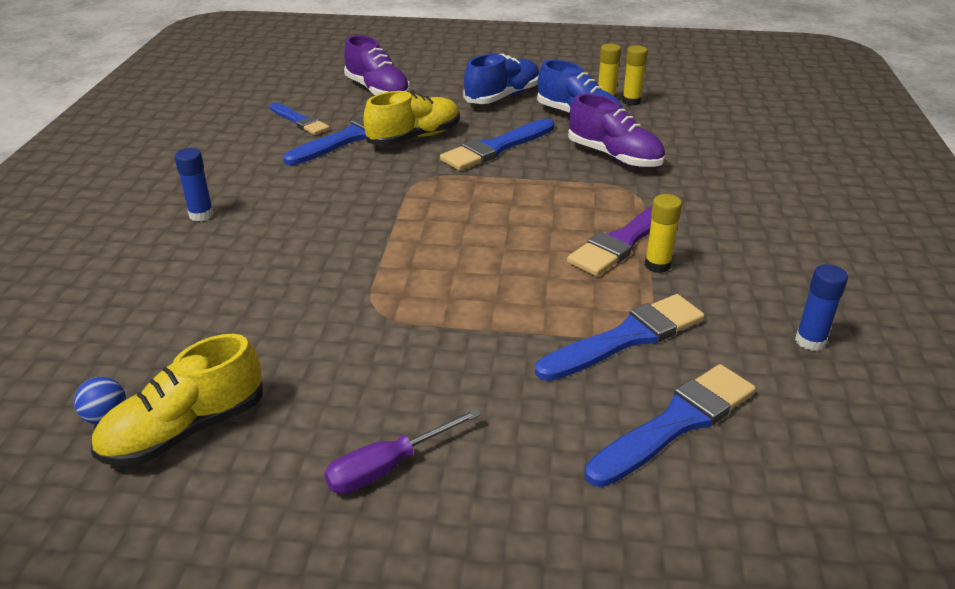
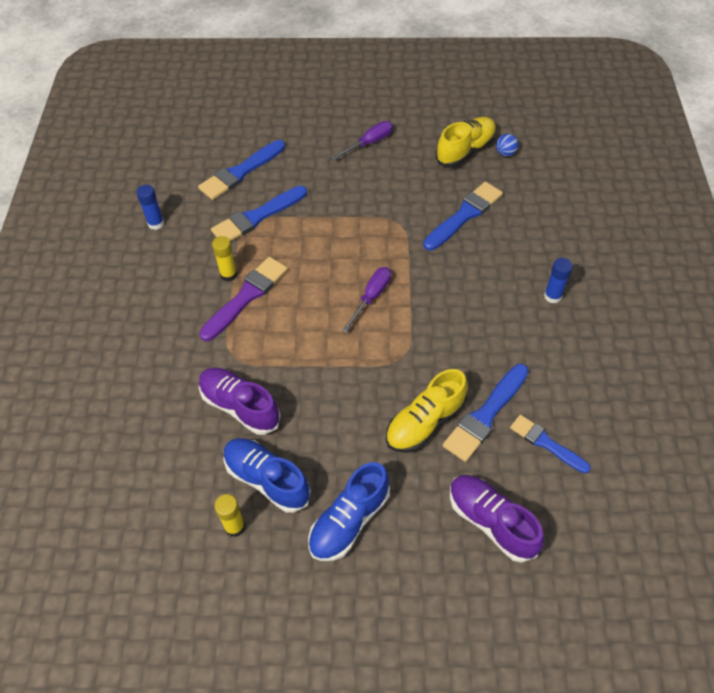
camera: 175 degrees right, 20 degrees up
(447, 229) = (371, 297): none -> purple screwdriver
(496, 148) = (346, 411): blue brush -> blue brush (464, 215)
(631, 101) = (207, 524): yellow glue stick -> none

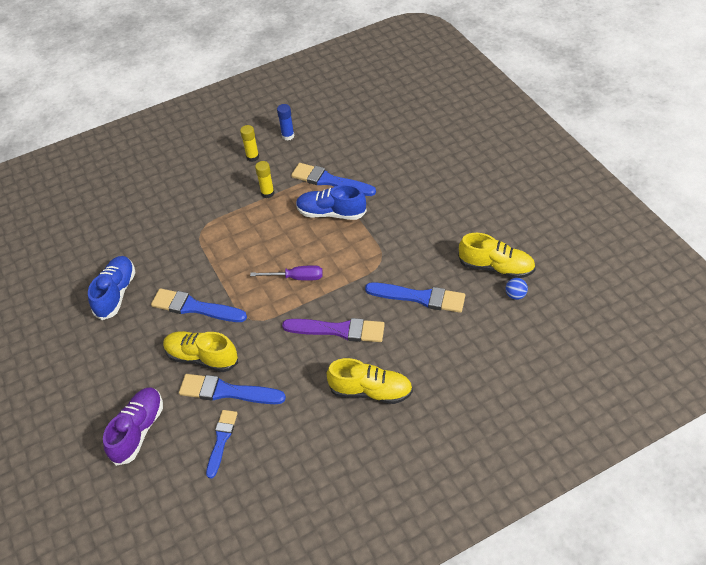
camera: 65 degrees right, 5 degrees down
(234, 526) = (76, 294): yellow glue stick -> yellow glue stick (252, 157)
(240, 172) = (366, 151): blue brush -> blue brush (195, 307)
(240, 406) = (164, 253): purple shoe -> none
(246, 296) = (254, 211): purple brush -> purple brush (339, 330)
(349, 521) = (105, 349): blue shoe -> blue shoe (331, 213)
(369, 143) = (454, 205): purple screwdriver -> none
(552, 296) = (370, 391): blue glue stick -> yellow shoe

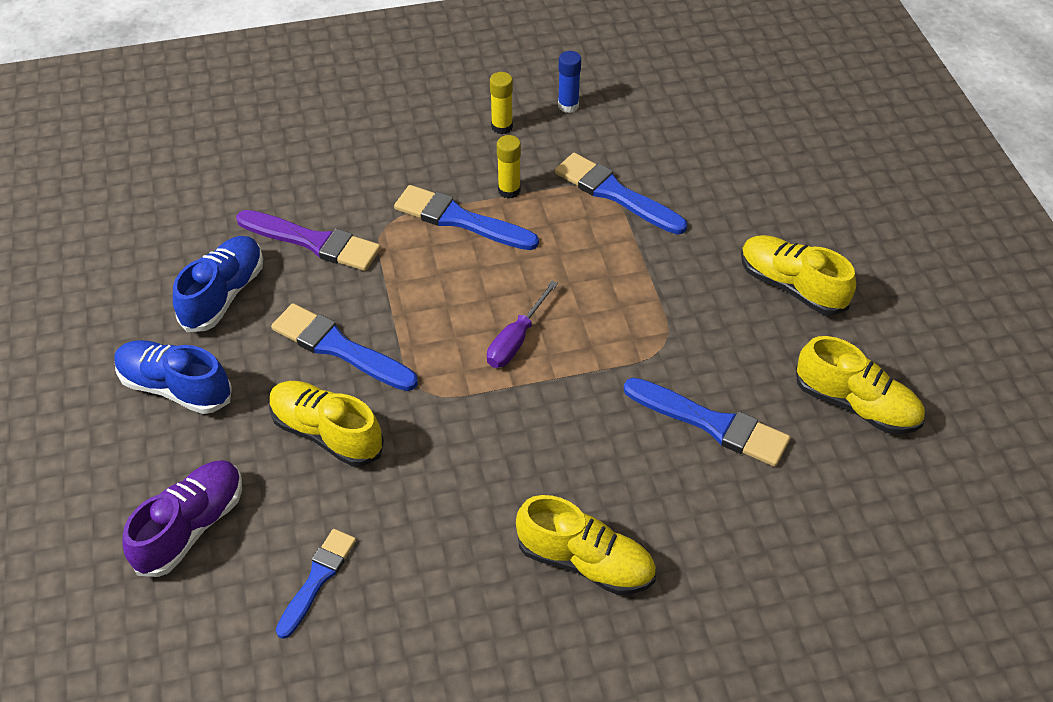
camera: 10 degrees right, 0 degrees up
(227, 391) = (350, 500): blue brush -> blue brush (460, 220)
(296, 278) = (516, 340): purple screwdriver -> purple screwdriver turned 105 degrees clockwise
(331, 213) = (603, 247): blue shoe -> blue shoe (175, 387)
(339, 330) = (561, 444): purple brush -> purple brush (313, 242)
(443, 210) = (791, 286): none -> yellow shoe
(515, 295) = (877, 460): blue ball -> none

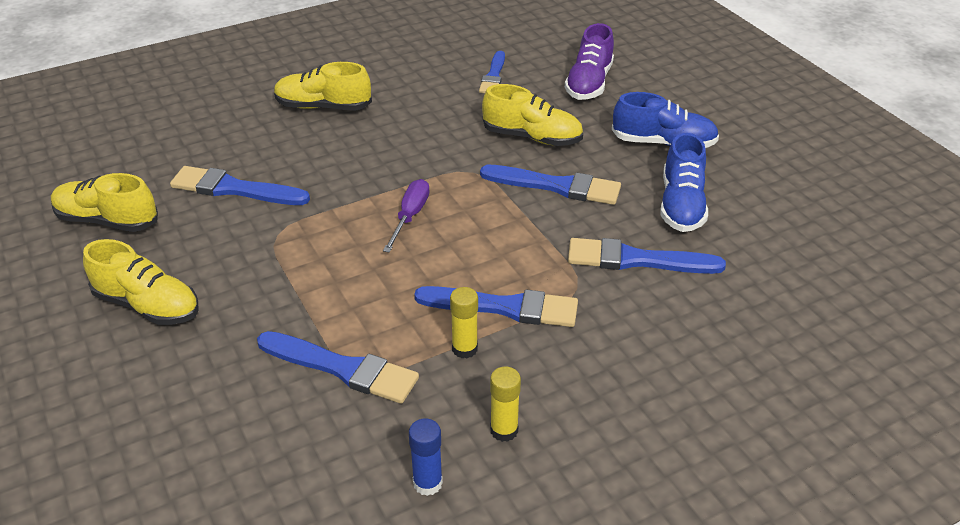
camera: 165 degrees right, 10 degrees down
(313, 242) = (636, 260): purple brush -> blue brush

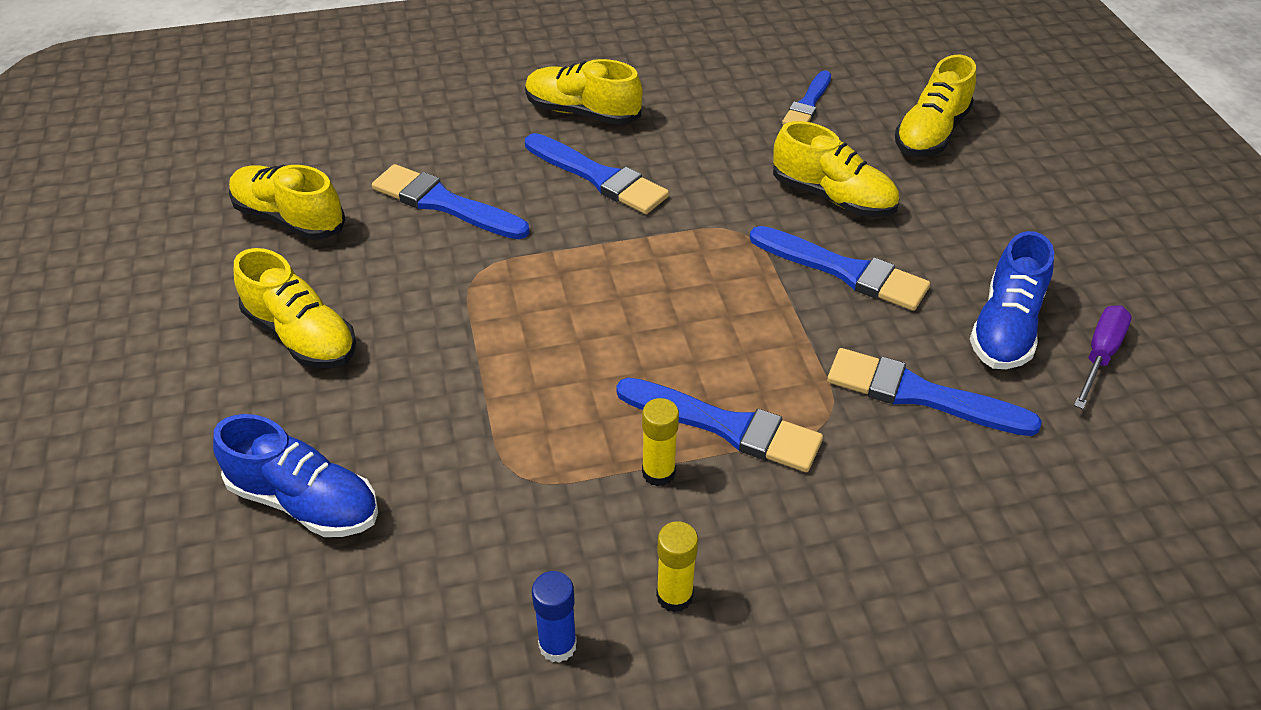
camera: 15 degrees right, 5 degrees up
(343, 368) = (501, 467): blue brush -> blue brush (599, 177)
(410, 216) = (644, 278): purple screwdriver -> purple screwdriver (1100, 355)
(589, 83) = (931, 134): purple shoe -> yellow shoe
(663, 143) = (1007, 235): blue shoe -> blue shoe (305, 501)

